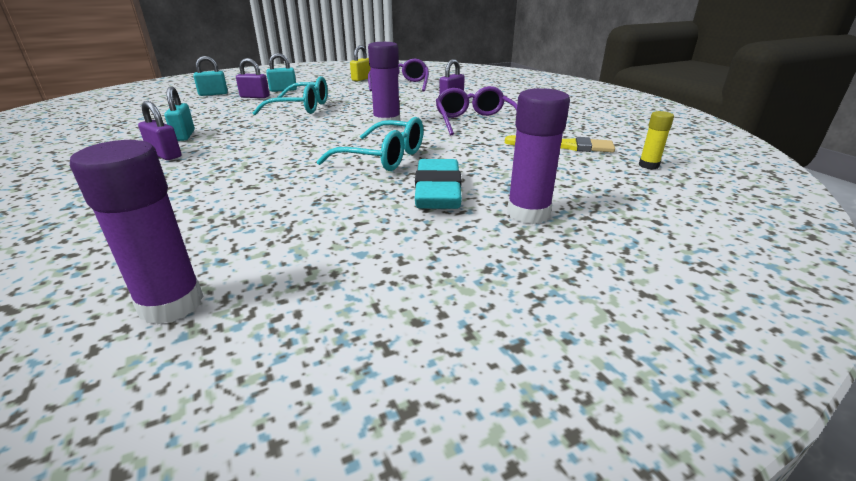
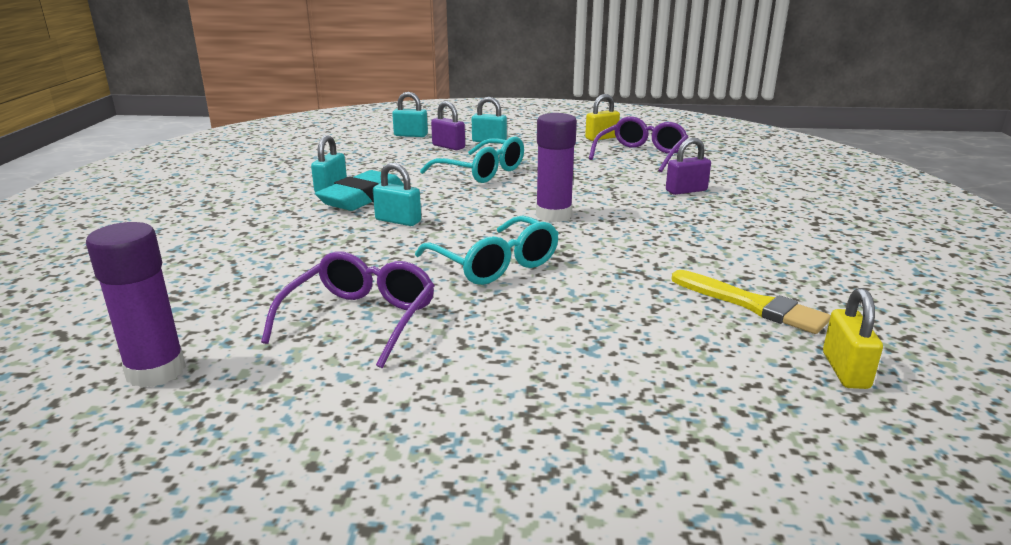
camera: 30 degrees right, 5 degrees down
(164, 155) = (293, 209): purple padlock -> none
(273, 146) = (398, 221): none -> turquoise padlock
(438, 191) = (502, 326): turquoise eraser -> turquoise eraser (362, 198)
(474, 121) = (672, 235): purple glasses -> purple glasses (361, 319)
(528, 213) = (570, 388): purple glue stick -> none
(648, 165) = (845, 370): yellow glue stick -> yellow padlock

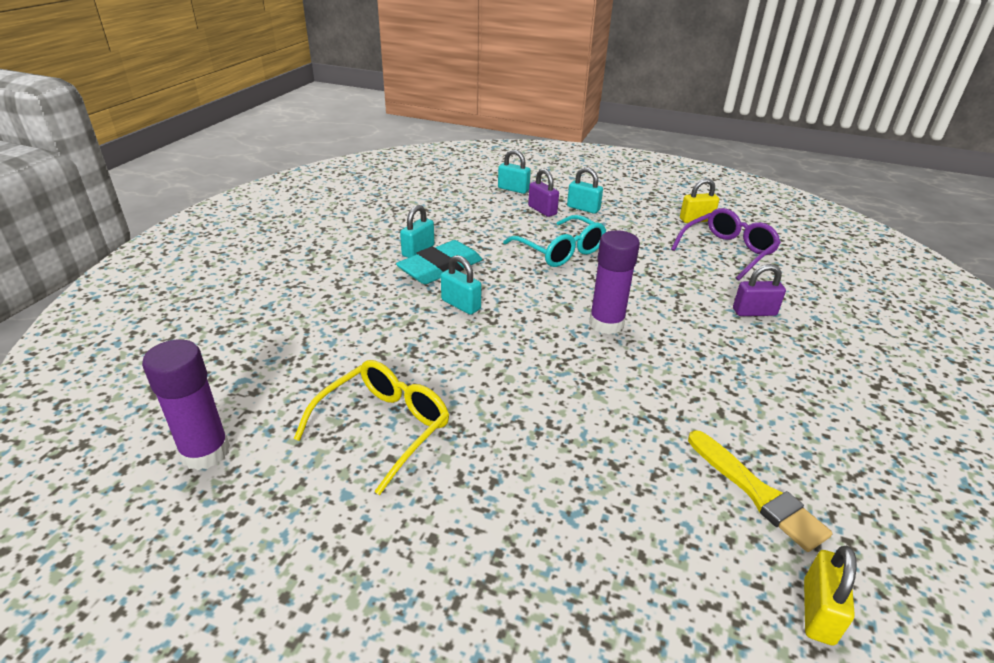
camera: 15 degrees right, 10 degrees up
(361, 319) = (384, 427): purple glasses -> yellow glasses
(495, 264) = (526, 381): turquoise glasses -> none

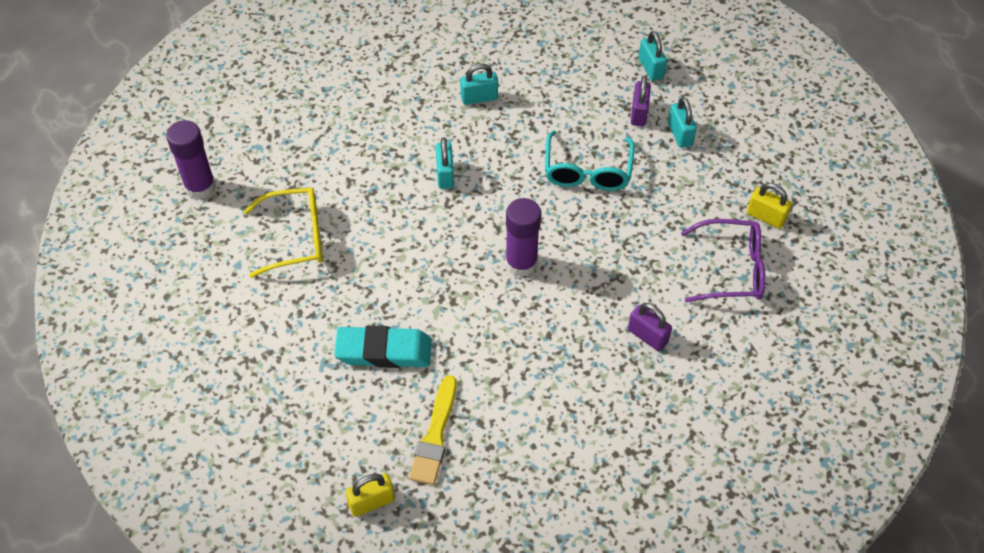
camera: 45 degrees right, 20 degrees up
(440, 268) = (473, 128): turquoise eraser -> turquoise eraser (384, 351)

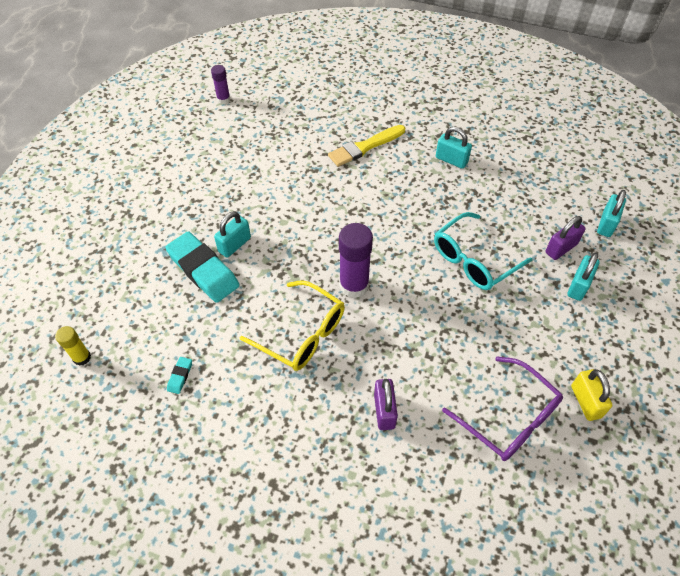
camera: 45 degrees right, 0 degrees up
(200, 187) = (223, 99): purple glue stick -> purple glue stick, size x0.55
(296, 238) = (238, 164): yellow glasses -> yellow glasses (302, 334)
(371, 502) = (82, 357): yellow padlock -> yellow glue stick
(435, 435) = (167, 350): yellow brush -> yellow brush (364, 147)
(445, 174) = (371, 192): turquoise padlock -> turquoise padlock (234, 245)
(471, 444) = (180, 376): none -> turquoise eraser

